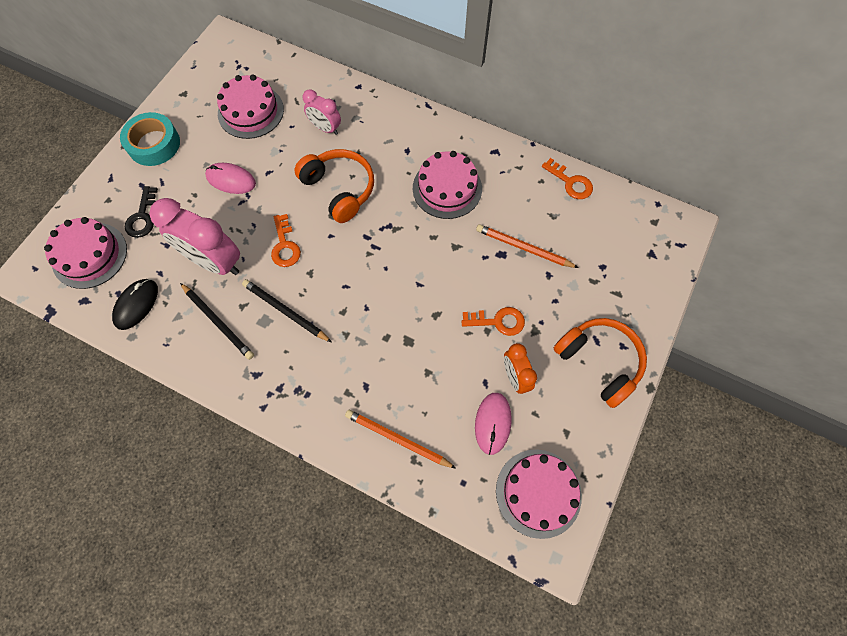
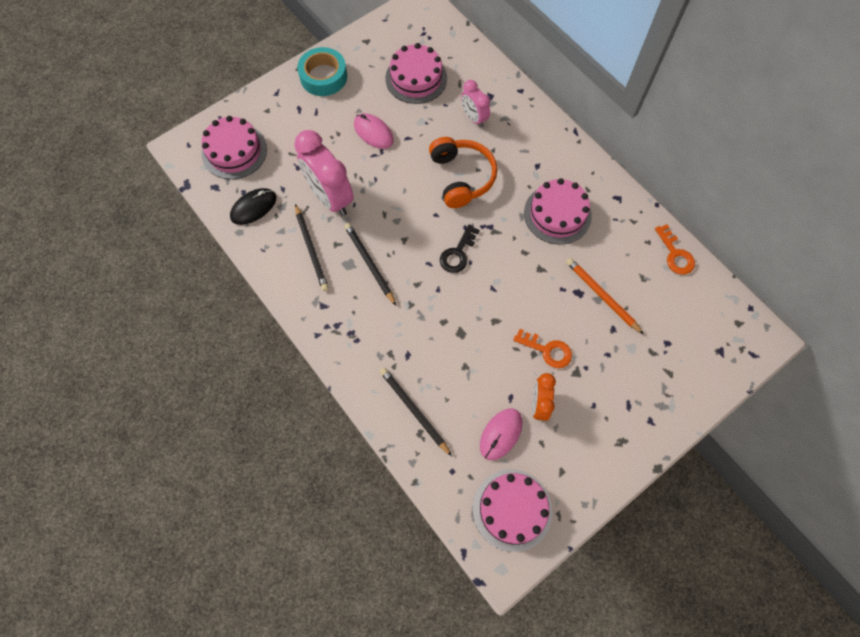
camera: 25 degrees right, 0 degrees up
(142, 217) = (288, 136): black key -> black key (458, 253)
(285, 246) = (393, 207): orange key -> none
(397, 439) = (414, 410): orange pencil -> black pencil
(599, 362) = (621, 425): orange headphones -> none

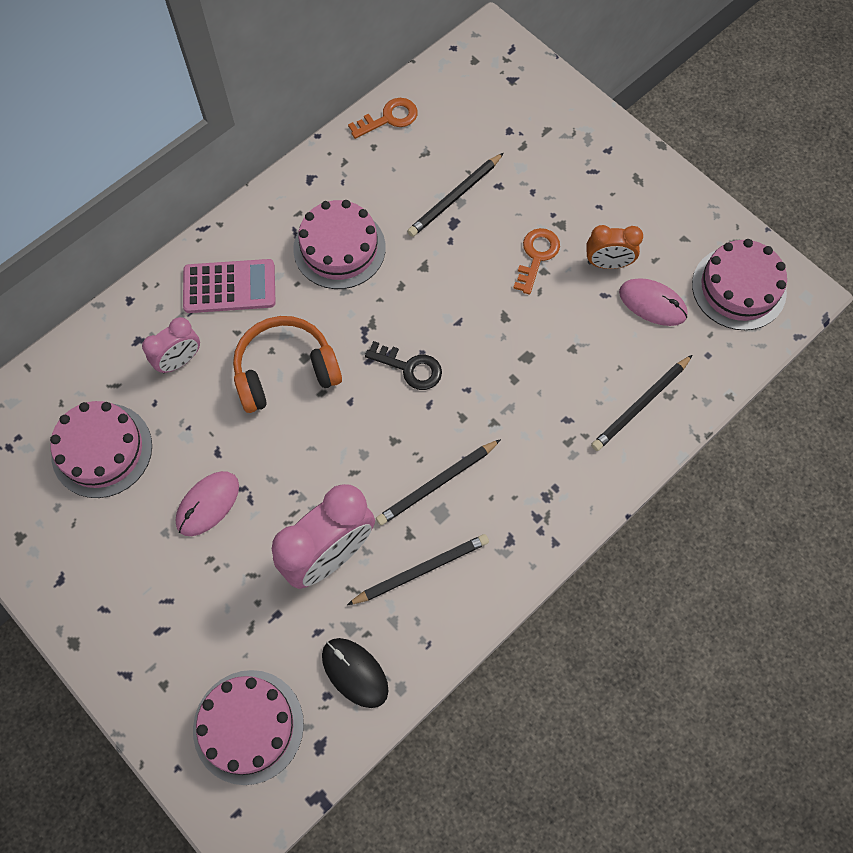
camera: 95 degrees left, 0 degrees up
(323, 77) = (94, 599): turquoise tape -> none
(528, 146) = (229, 287): none -> pink calculator
(602, 296) = (455, 197): orange pencil -> black pencil

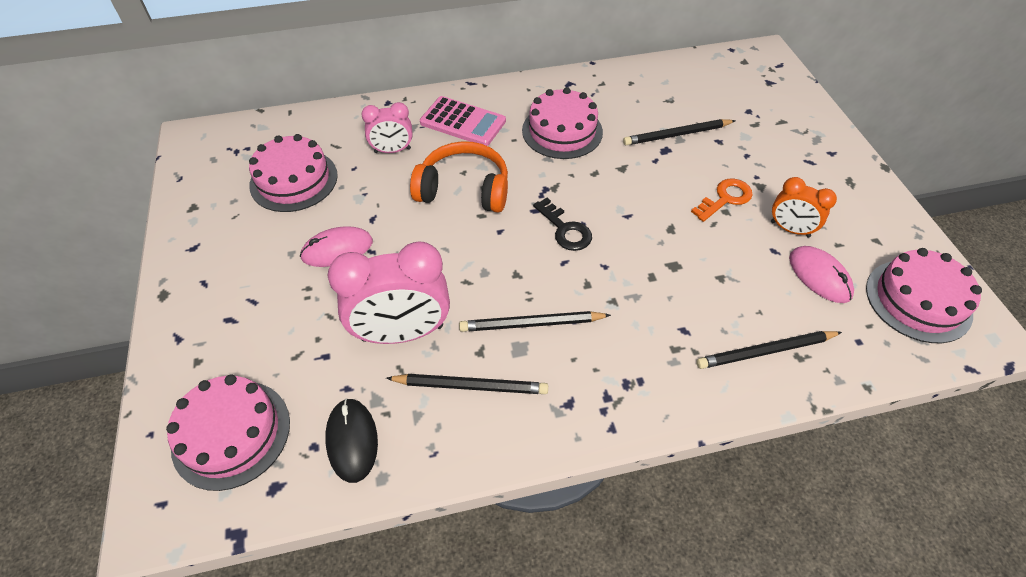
camera: 30 degrees right, 15 degrees down
(389, 118) = (654, 71): orange key -> none

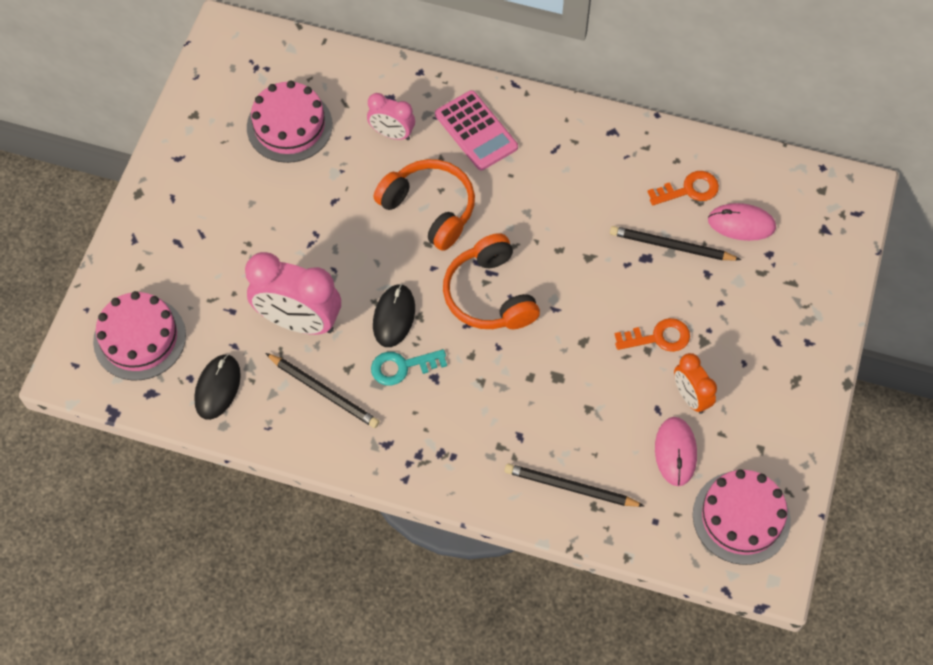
camera: 30 degrees right, 10 degrees up
(337, 249) = (289, 218): pink mouse -> pink mouse (741, 224)
(493, 285) = (394, 317): none -> black mouse
(531, 324) = (402, 367): black pencil -> turquoise key
(562, 131) = (563, 187): pink cake -> none
(565, 229) = (490, 295): black key -> orange headphones
(656, 96) = (689, 190): none -> orange key

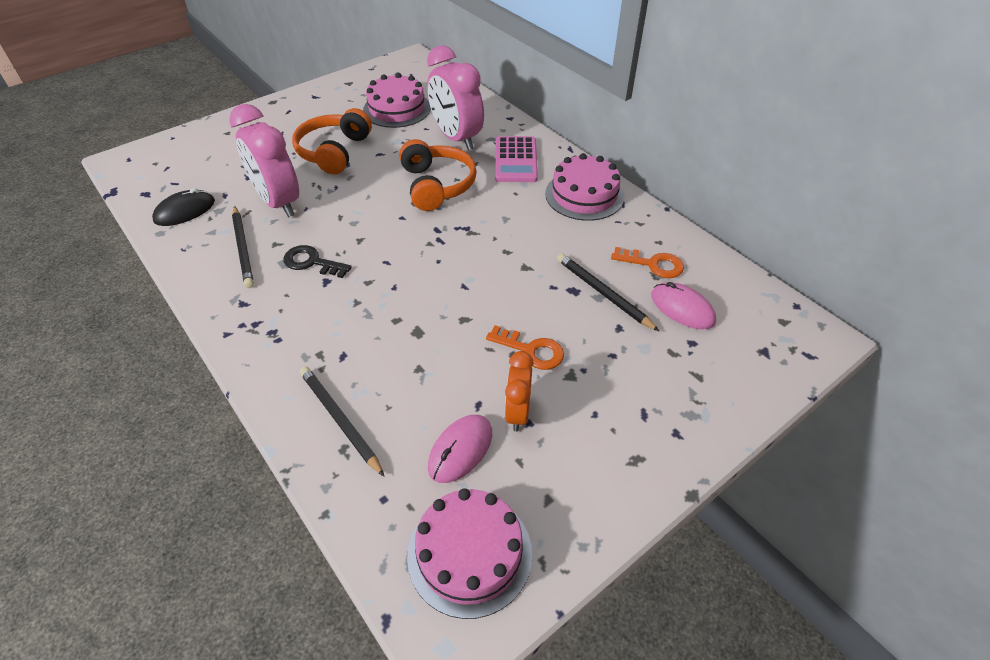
camera: 35 degrees right, 15 degrees down
(139, 338) = (179, 164): pink cake -> pink cake (584, 195)
(392, 134) = (456, 138): pink clock -> pink clock, size x1.80
(394, 317) = (342, 231): black mouse -> none
(402, 367) = (312, 262): turquoise key -> black key
(490, 295) = (424, 252): orange headphones -> orange headphones (334, 152)

